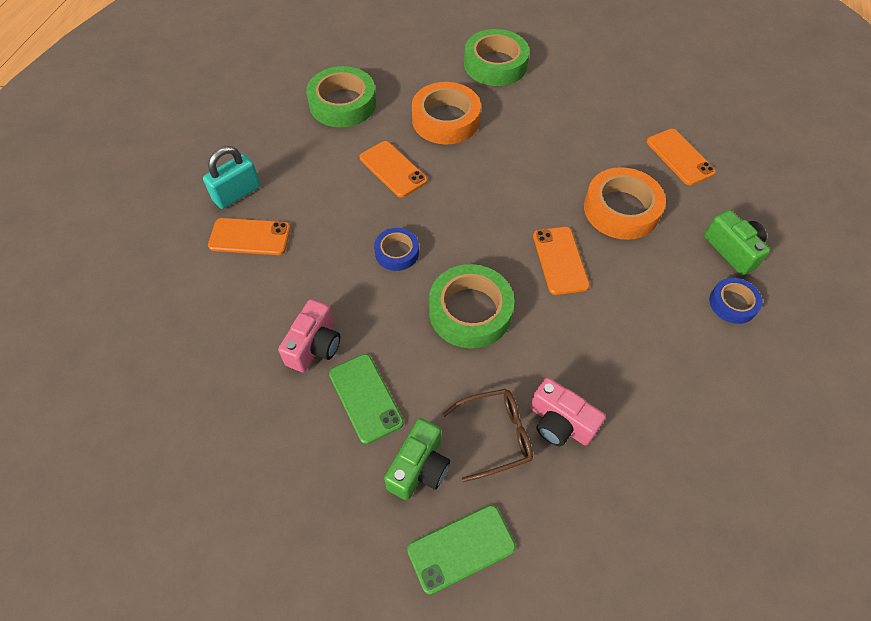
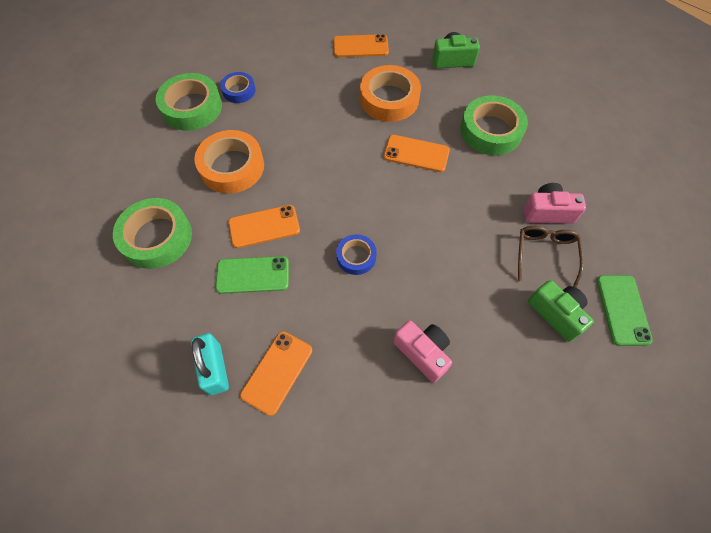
camera: 65 degrees left, 5 degrees up
(365, 398) = (486, 330): green phone -> green phone (253, 275)
(470, 311) = (436, 228): green tape -> green tape (491, 131)
(560, 423) = (547, 212): pink camera -> pink camera turned 150 degrees counterclockwise
(732, 303) = (492, 81): blue tape -> blue tape (239, 90)

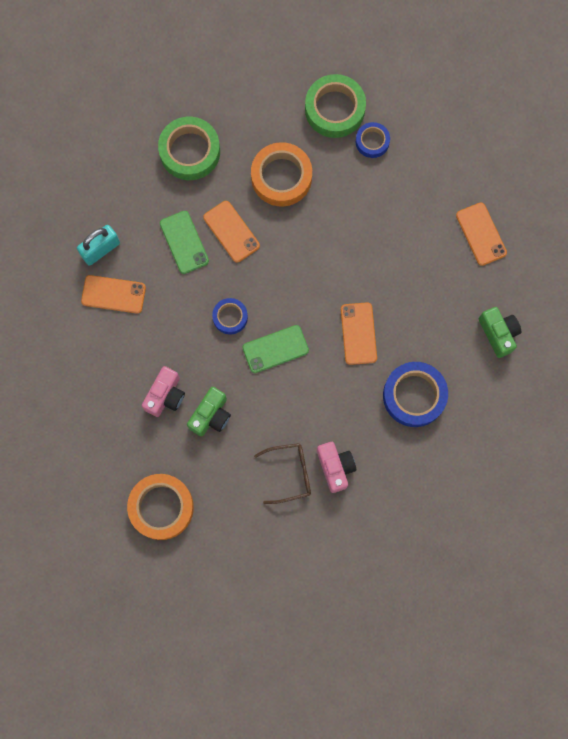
camera: 70 degrees right, 15 degrees up
(389, 99) = (417, 287): orange tape -> orange tape (161, 507)
(491, 131) = (414, 396): green tape -> blue tape
(556, 313) = (235, 492): green camera -> green camera (211, 415)
(622, 309) = (258, 545): green phone -> green phone (275, 349)

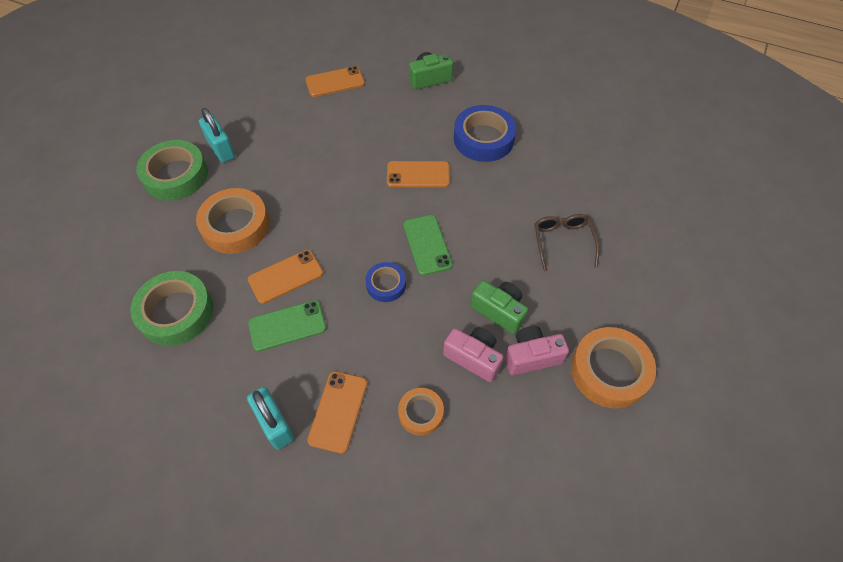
camera: 85 degrees left, 20 degrees down
(116, 357) = (421, 413): none -> orange tape
(335, 467) = (555, 203): pink camera -> pink camera (531, 357)
(372, 141) = (221, 149): blue tape -> turquoise padlock

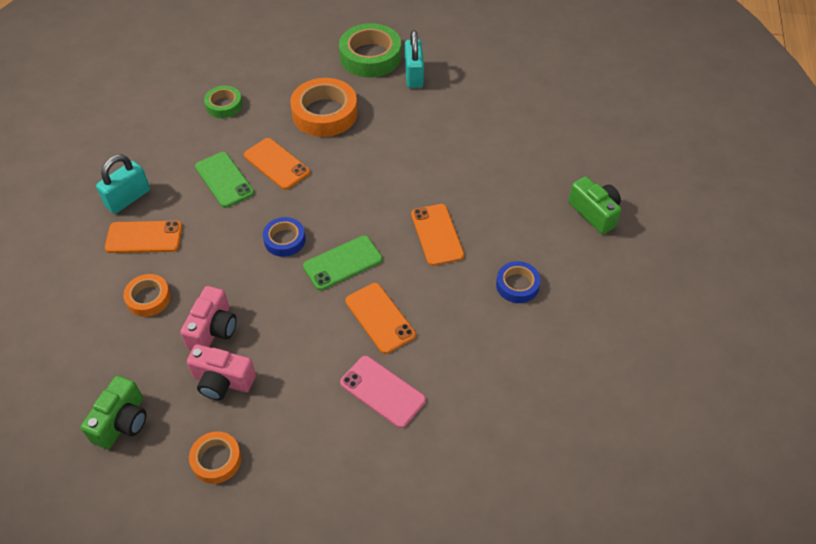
camera: 75 degrees right, 5 degrees down
(176, 312) = (224, 105): green tape -> green tape, size x0.56
(221, 149) = (414, 75): turquoise padlock -> turquoise padlock turned 45 degrees counterclockwise
(335, 82) = (547, 131): orange phone -> orange phone (380, 318)
(483, 139) = (517, 285): blue tape -> blue tape, size x0.56
(499, 311) = (273, 342): green camera -> green camera (122, 422)
(531, 357) = (222, 381): pink camera -> pink camera turned 135 degrees clockwise
(562, 242) = (382, 391): brown glasses -> pink phone
(609, 371) = (216, 460): orange tape -> orange tape, size x0.56

